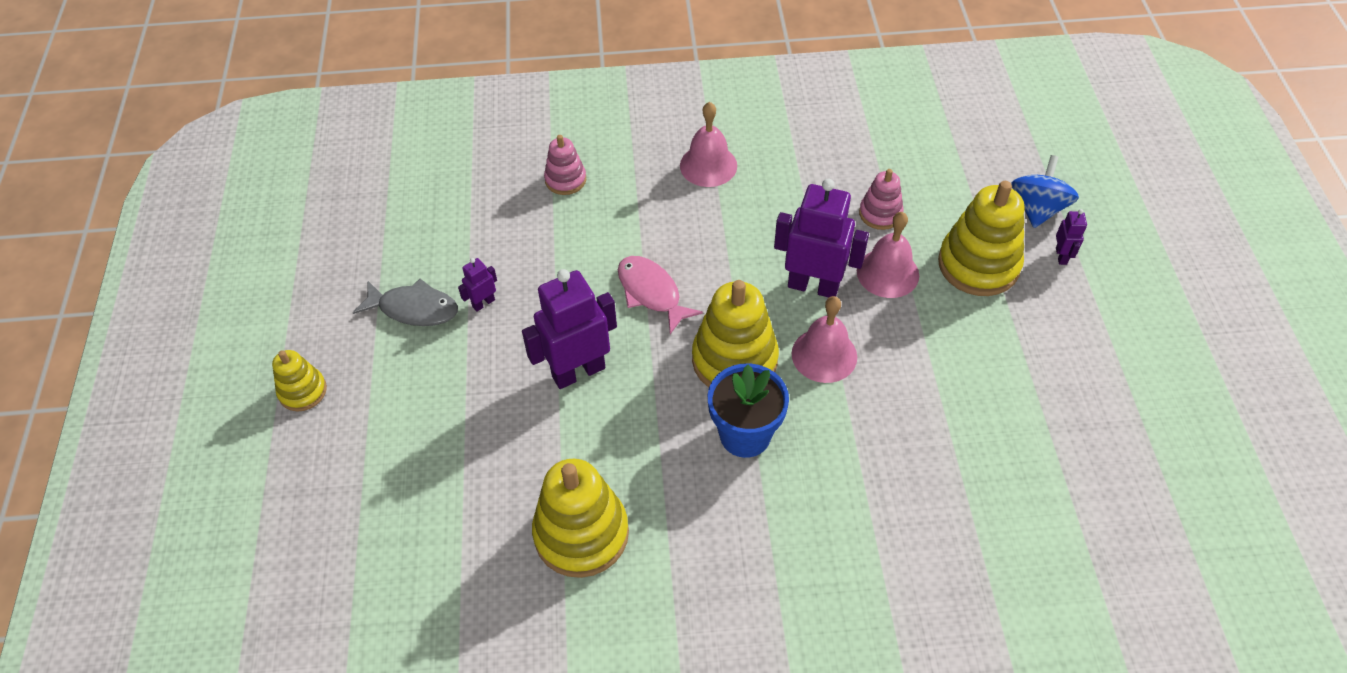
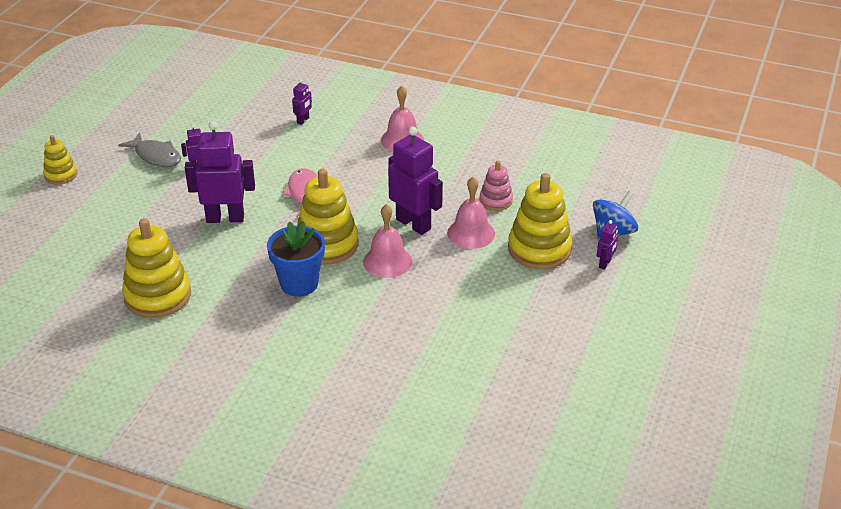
camera: 25 degrees right, 15 degrees down
(565, 180) = (303, 120): pink stacking toy -> purple robot

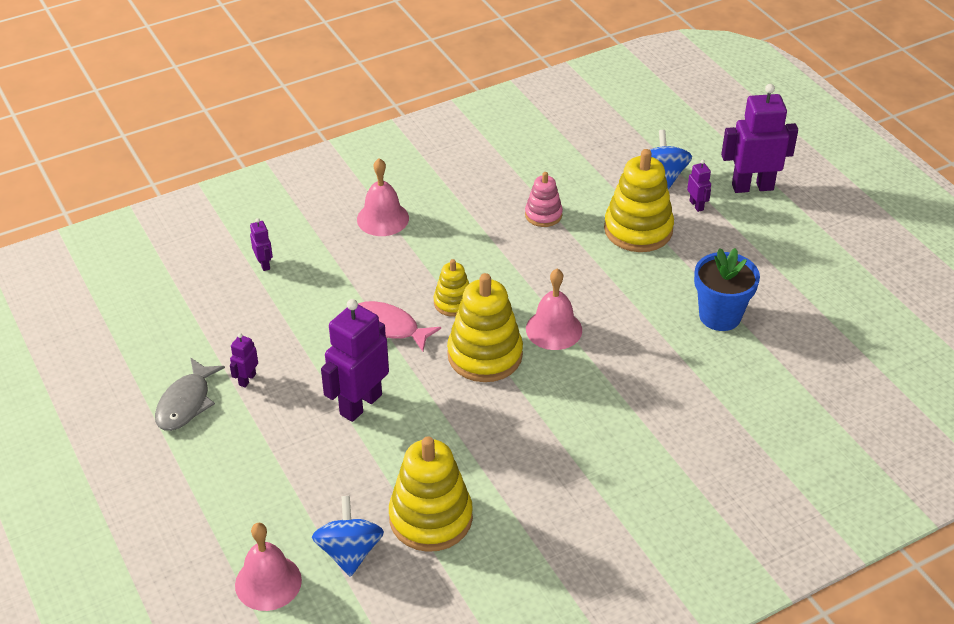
camera: 50 degrees left, 5 degrees up
(61, 175) = (122, 497): yellow stacking toy -> yellow stacking toy (453, 303)
(98, 278) = (349, 552): none -> blue spinning top
(156, 156) = (186, 403): grey fish -> grey fish turned 120 degrees clockwise
(299, 284) = (522, 405): blue flower pot -> blue flower pot (720, 316)
(413, 224) = (518, 283): purple robot -> purple robot (752, 187)
(471, 233) = (572, 256): pink bell -> pink bell (268, 582)

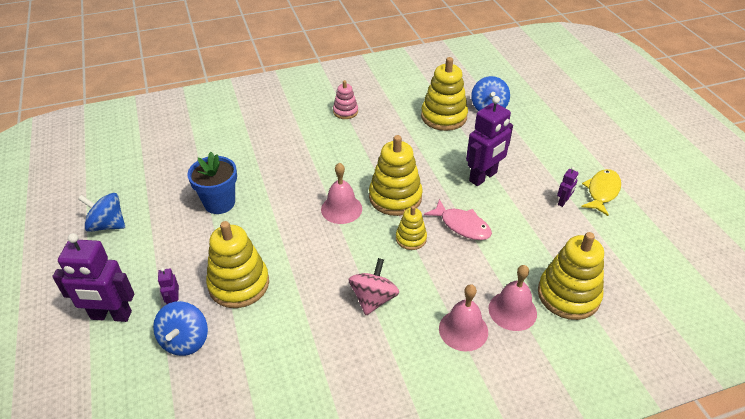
camera: 170 degrees left, 0 degrees up
(186, 403) = (601, 192): grey fish -> yellow fish
(264, 264) = (568, 295): purple robot -> yellow stacking toy
(268, 582) = (530, 101): pink bell -> pink bell (512, 310)
(483, 234) = (373, 299): none -> pink spinning top
(543, 215) = (314, 312): pink stacking toy -> pink stacking toy (345, 112)
(840, 271) = (107, 225): none -> blue spinning top

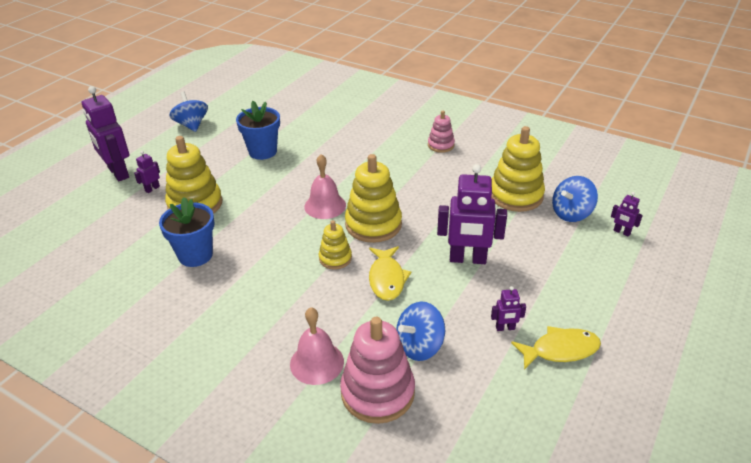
camera: 50 degrees right, 5 degrees down
(185, 340) = (124, 212): blue spinning top -> blue spinning top (419, 346)
(312, 319) = (195, 255): none -> blue flower pot
(373, 299) = (246, 274): pink spinning top -> none
(462, 225) = (387, 279): pink fish -> yellow fish
(463, 330) = (263, 342): pink bell -> none
(527, 102) = (621, 232): none -> purple robot
(568, 295) = (377, 392): yellow stacking toy -> pink stacking toy

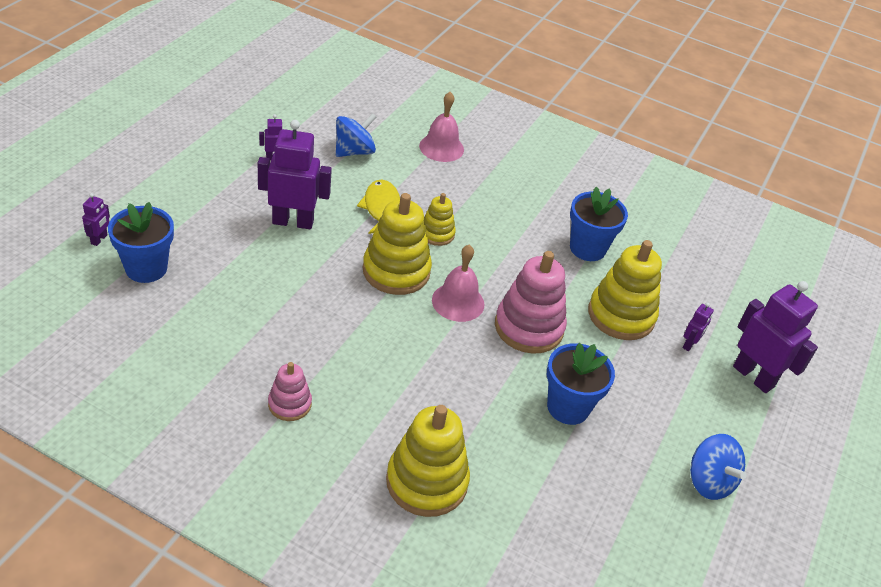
camera: 170 degrees right, 5 degrees up
(377, 392) = (390, 125): pink stacking toy -> pink stacking toy (529, 327)
(515, 195) = (206, 300): yellow stacking toy -> yellow stacking toy (426, 482)
(560, 350) = (232, 139): yellow fish -> none
(571, 213) = (146, 268): blue spinning top -> blue flower pot
(621, 232) = (99, 239): purple robot -> purple robot turned 75 degrees clockwise

